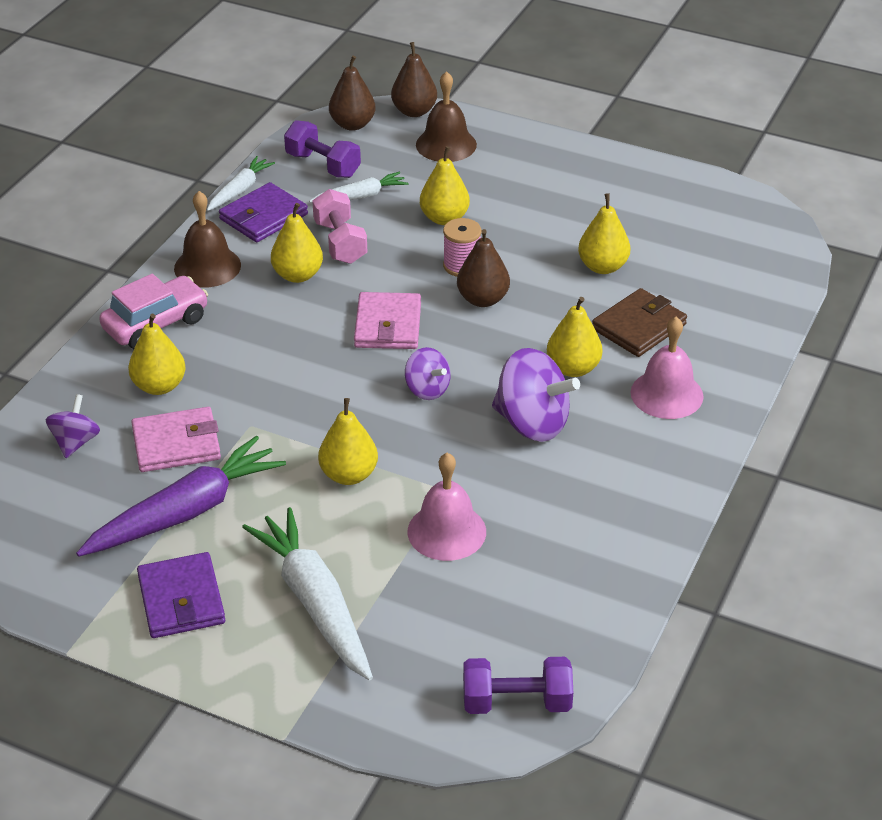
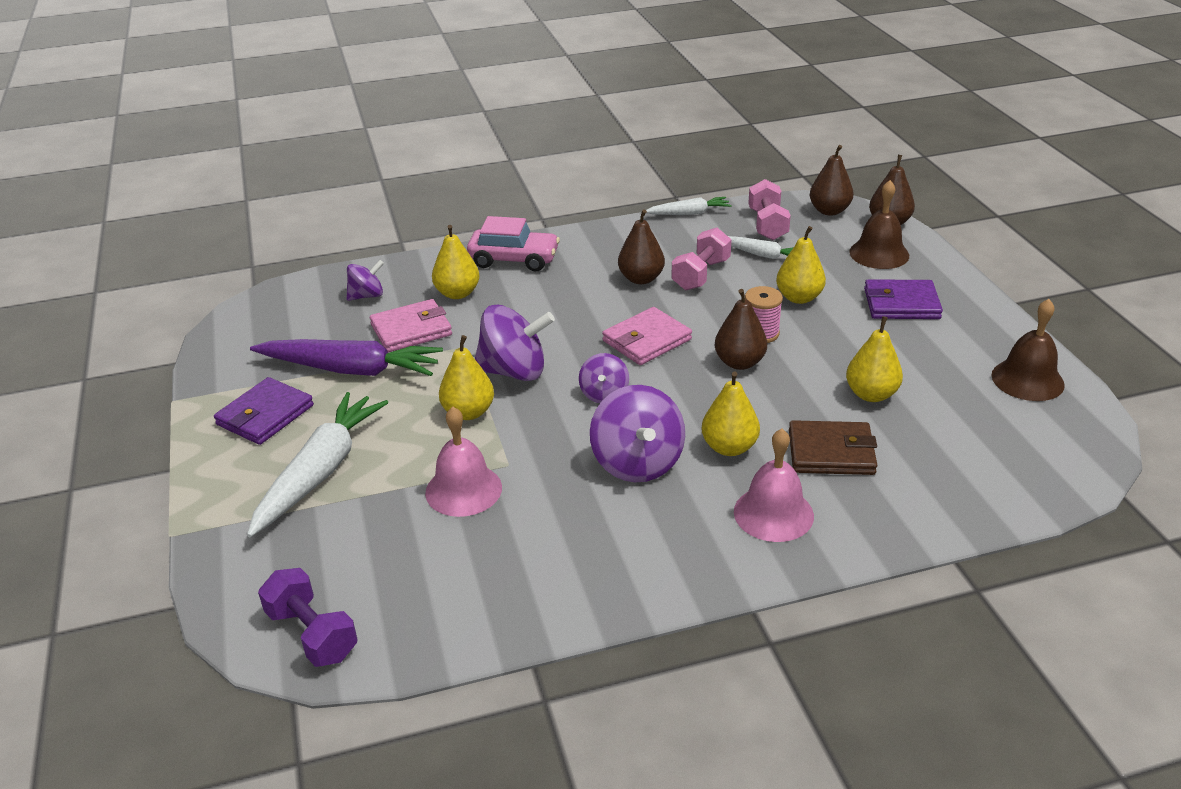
camera: 50 degrees right, 5 degrees down
(176, 444) = (411, 330): pink wallet -> pink wallet turned 60 degrees counterclockwise
(207, 266) = (596, 245): brown bell -> brown bell (1027, 379)
(263, 217) = (677, 235): purple wallet -> purple wallet (901, 304)
(298, 275) = (641, 279): yellow pear -> brown pear
(323, 165) = (767, 225): purple dumbbell -> pink dumbbell
(328, 419) = (514, 371): none -> purple spinning top

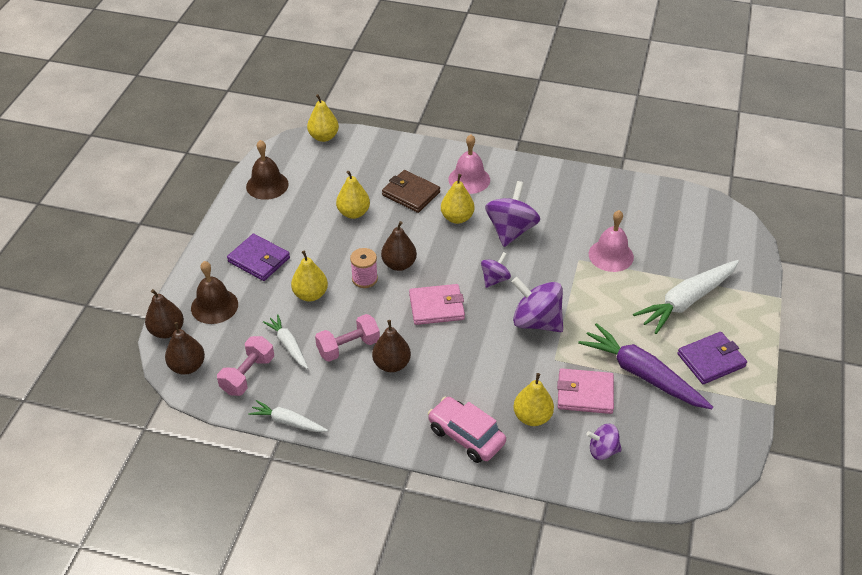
camera: 150 degrees left, 10 degrees up
(312, 634) = (714, 216): purple dumbbell -> none
(468, 412) = (582, 303): yellow pear -> yellow pear (323, 137)

